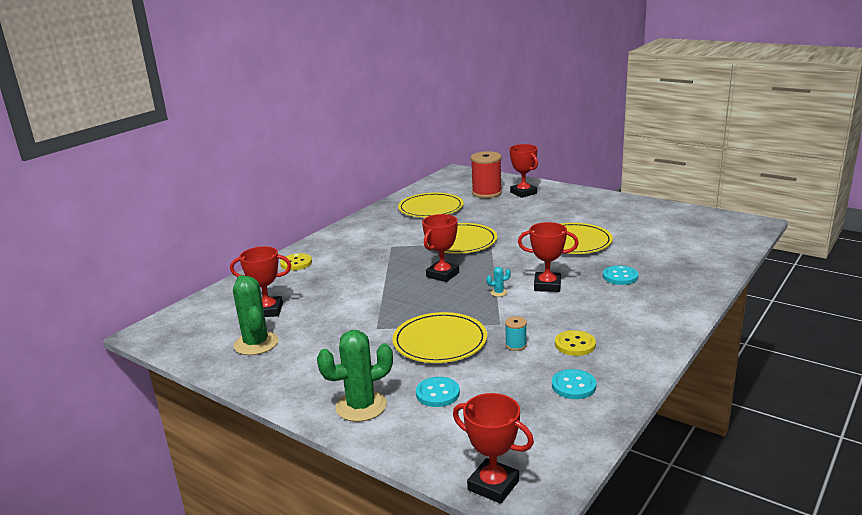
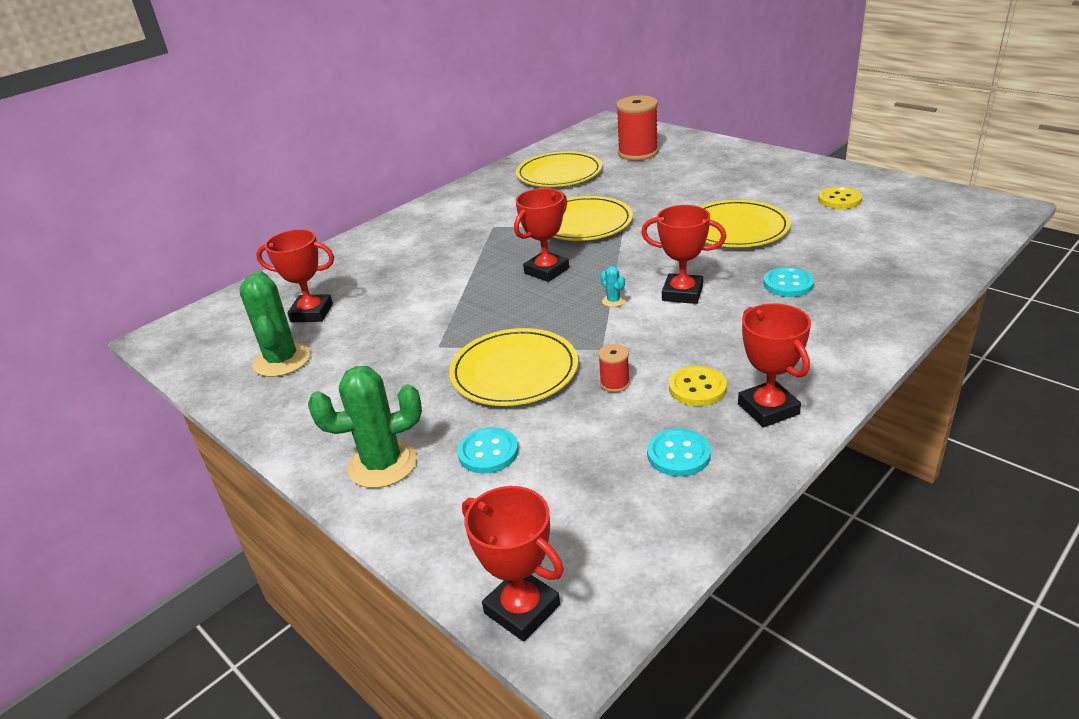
camera: 10 degrees right, 10 degrees up
(296, 263) = (368, 246): yellow button -> yellow button (839, 200)
(498, 292) = (613, 301): turquoise cactus -> turquoise cactus turned 60 degrees clockwise
(516, 345) = (614, 383): turquoise spool -> red spool
(523, 193) = (686, 154): red trophy -> red trophy (768, 409)

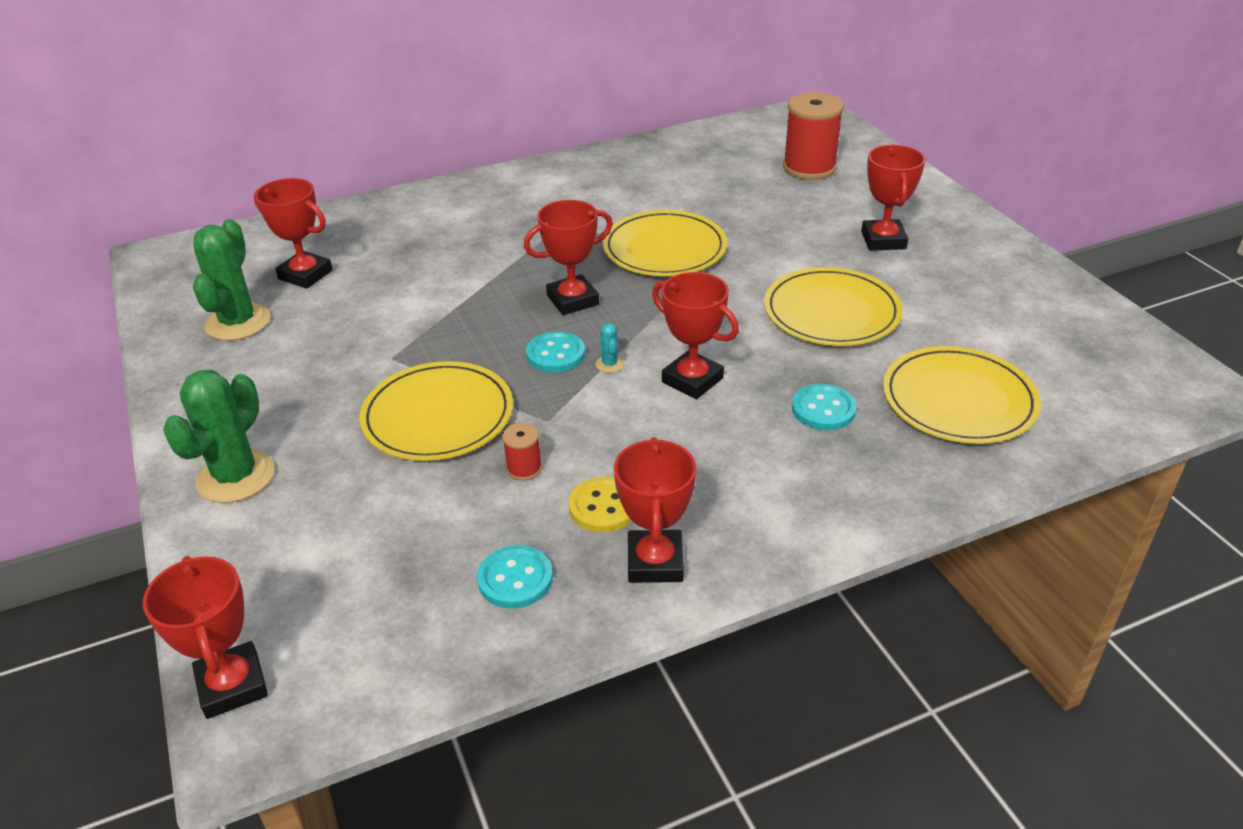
camera: 20 degrees right, 5 degrees up
(382, 464) = (236, 476): green cactus -> green cactus turned 75 degrees counterclockwise
(488, 452) = (338, 502): turquoise button -> turquoise button (555, 354)
(559, 174) = (694, 171): yellow plate -> yellow plate (958, 400)
(728, 180) = (883, 240): none -> red trophy
(839, 200) = (996, 311): yellow button -> none

